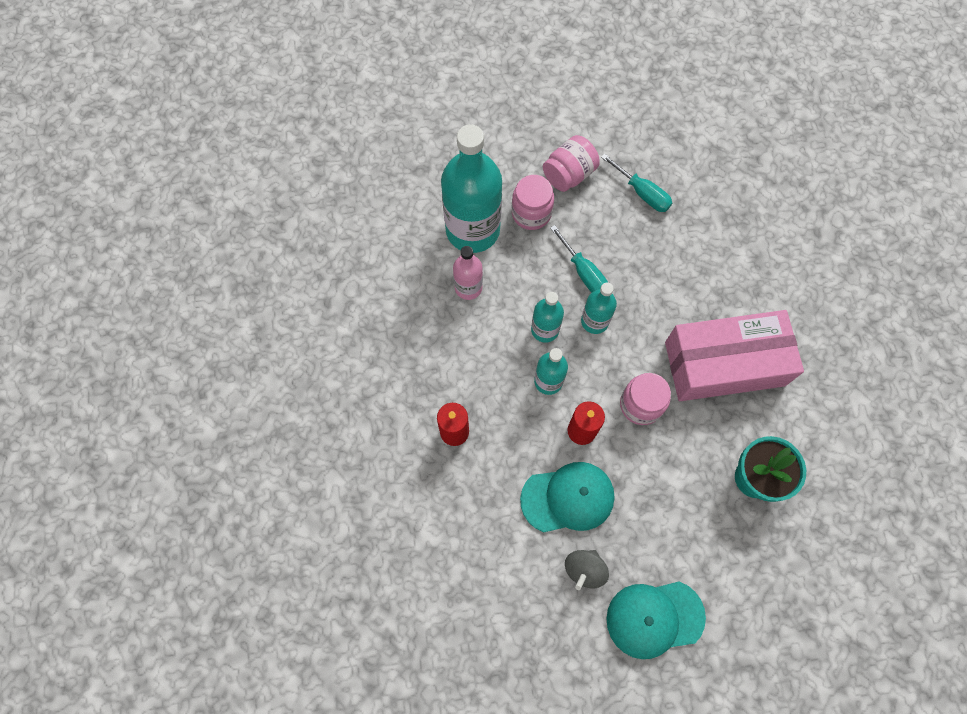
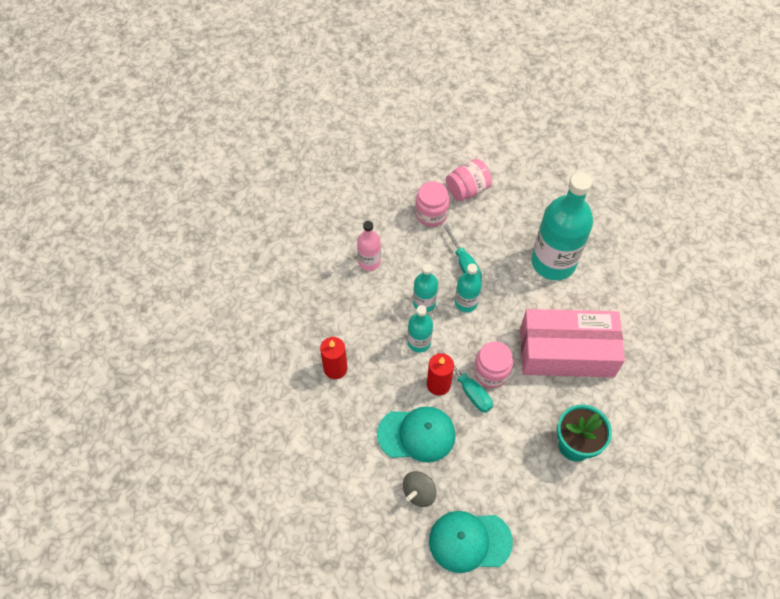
camera: 10 degrees right, 10 degrees down
(472, 230) = (382, 219): turquoise bottle -> turquoise bottle (553, 262)
(642, 192) = (524, 212): turquoise screwdriver -> turquoise screwdriver (469, 390)

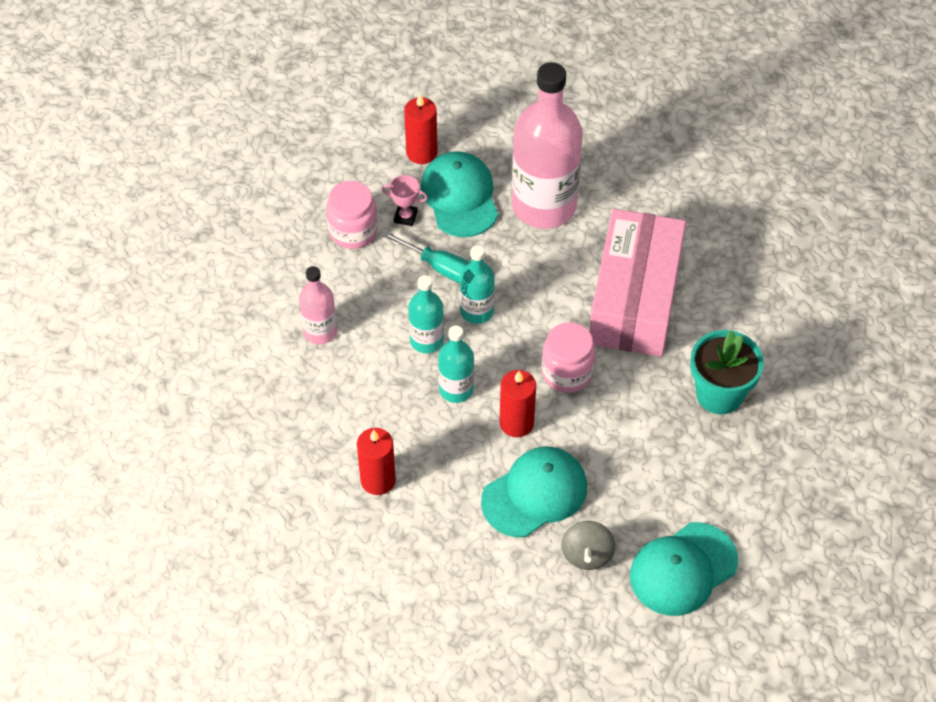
camera: 35 degrees left, 5 degrees down
(467, 190) = (375, 177): pink jar -> none
(467, 223) = (405, 217): none -> pink trophy
(469, 390) = (557, 407): turquoise screwdriver -> none
(504, 190) = (421, 152): none -> red candle
(507, 228) = (460, 196): none -> turquoise cap
(553, 262) = (544, 205): turquoise bottle -> pink bottle
(566, 352) = (635, 298): pink box -> pink box turned 45 degrees counterclockwise

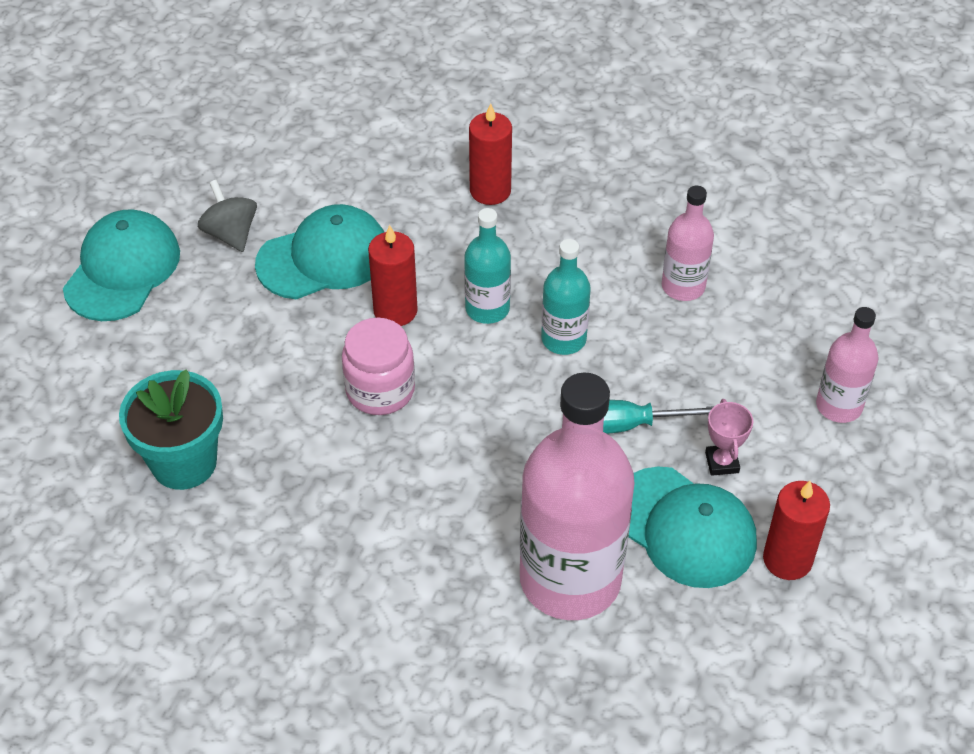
camera: 145 degrees right, 5 degrees down
(308, 209) = (839, 406): none -> pink bottle
(353, 231) = (763, 410): pink jar -> none
(405, 217) = (722, 462): pink trophy -> pink trophy turned 75 degrees counterclockwise
(477, 311) = (537, 400): turquoise bottle -> none
(535, 494) = (323, 258): turquoise cap -> turquoise cap turned 135 degrees counterclockwise
(635, 298) = (362, 521): pink box -> none

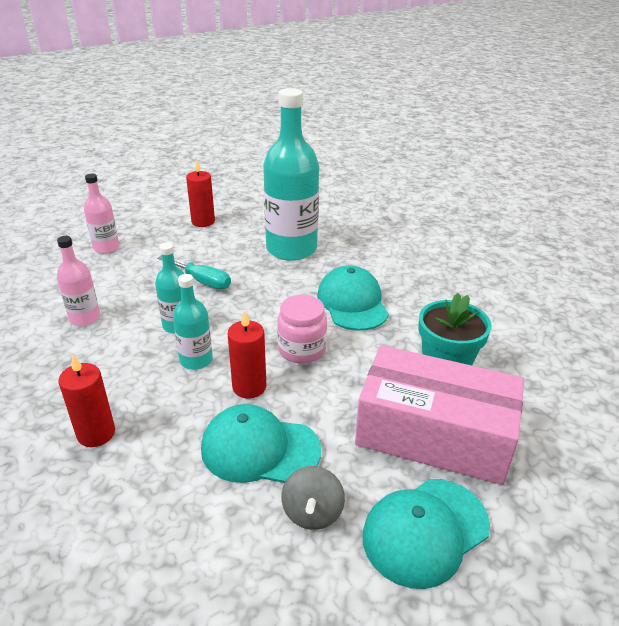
camera: 145 degrees left, 15 degrees down
(157, 365) = (434, 434): none -> pink box
(570, 579) = (291, 249): pink bottle -> turquoise bottle
(683, 528) = (227, 243): turquoise cap -> turquoise cap (352, 303)
(722, 462) = (181, 253): pink trophy -> none

